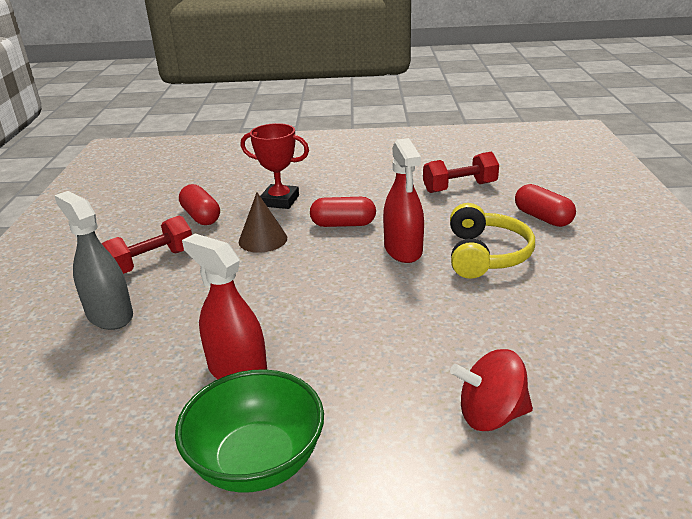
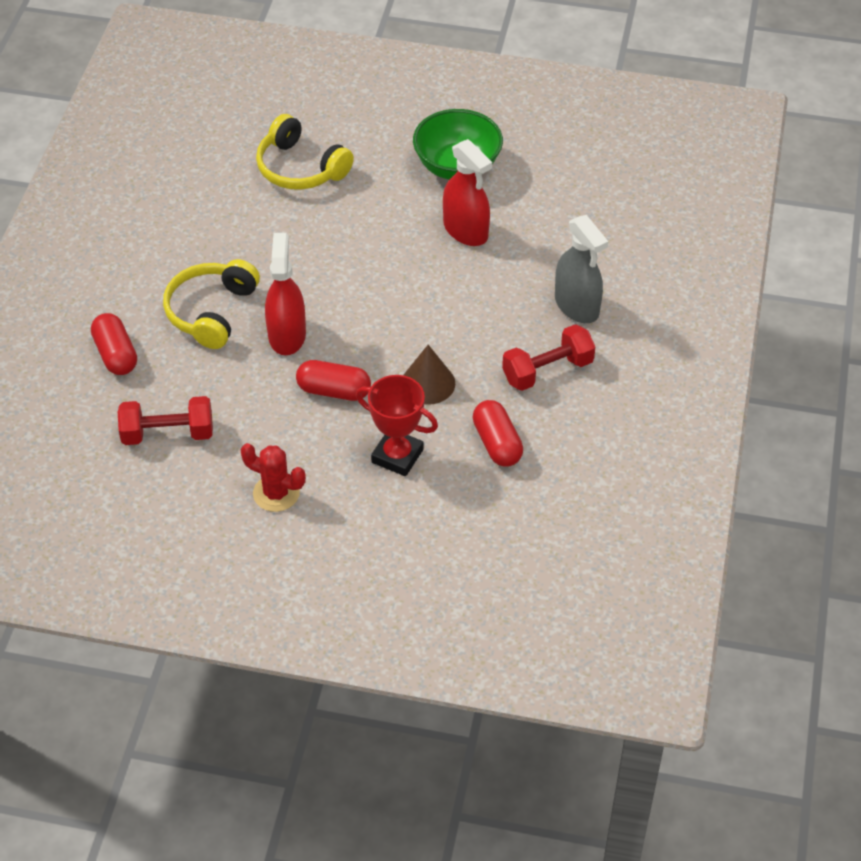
camera: 170 degrees left, 20 degrees up
(362, 175) = (276, 493): none -> red cactus
(490, 415) = (300, 168): red spinning top -> yellow headphones

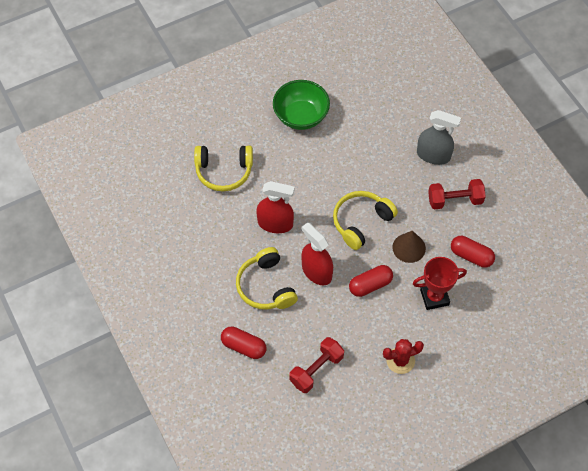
camera: 40 degrees left, 10 degrees up
(401, 319) = (361, 222): none -> yellow headphones
(465, 230) = (341, 150): red spray bottle -> red spray bottle (275, 223)
(547, 370) = (455, 200): red dumbbell -> red dumbbell turned 60 degrees clockwise

